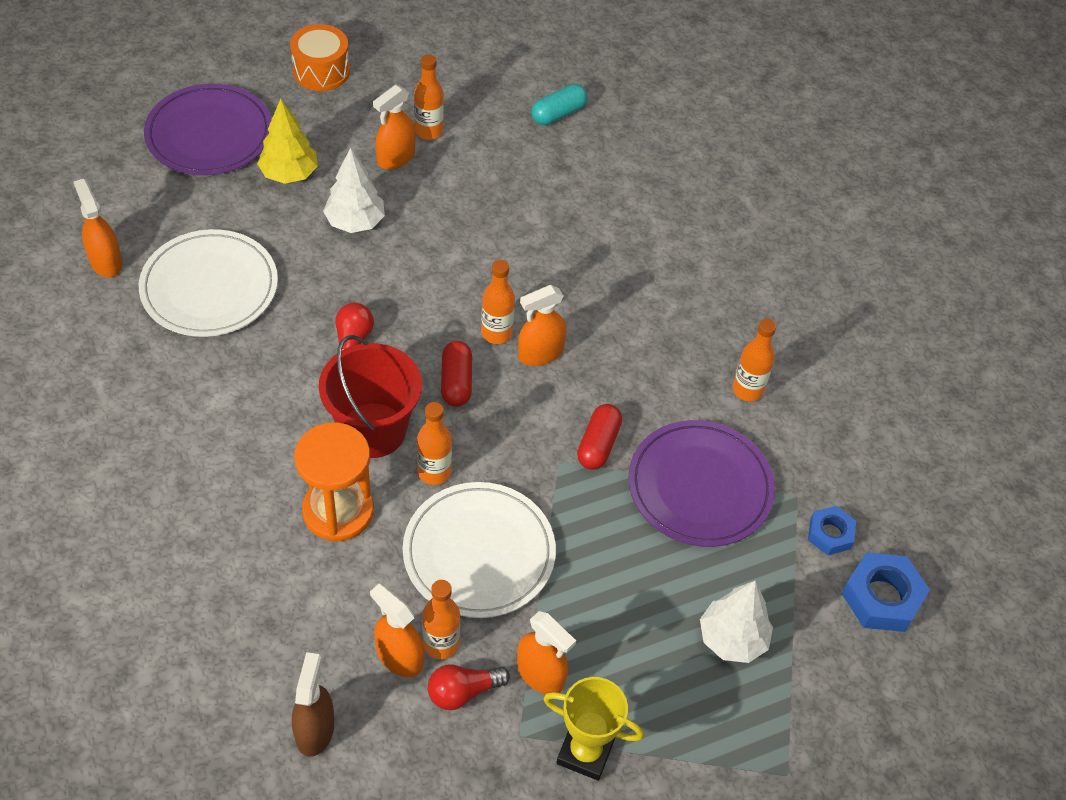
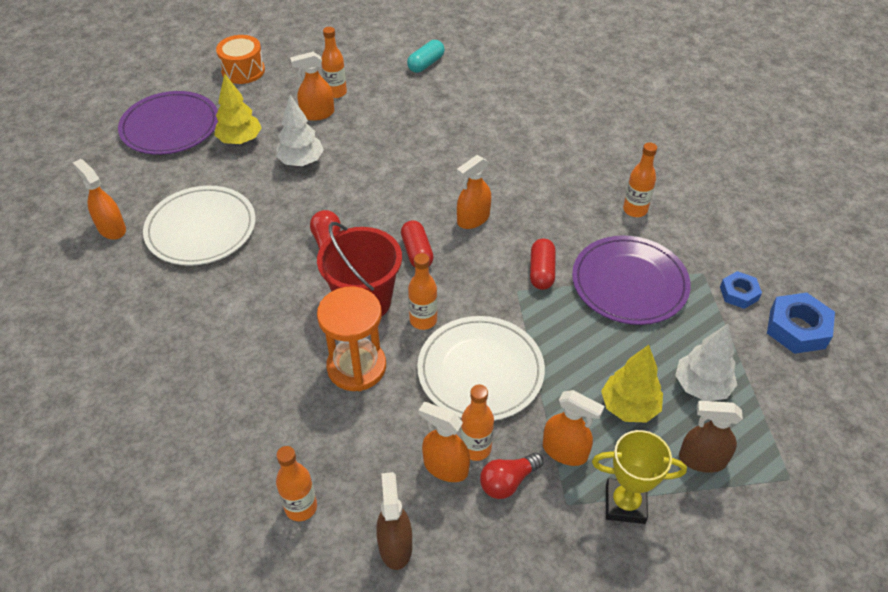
camera: 10 degrees left, 5 degrees down
(396, 157) = (317, 114): orange spray bottle -> orange spray bottle turned 45 degrees clockwise
(496, 333) = (435, 212): orange bottle -> orange bottle (301, 507)
(636, 641) = (629, 407): none -> yellow tree
(694, 725) = (702, 459): none -> brown spray bottle

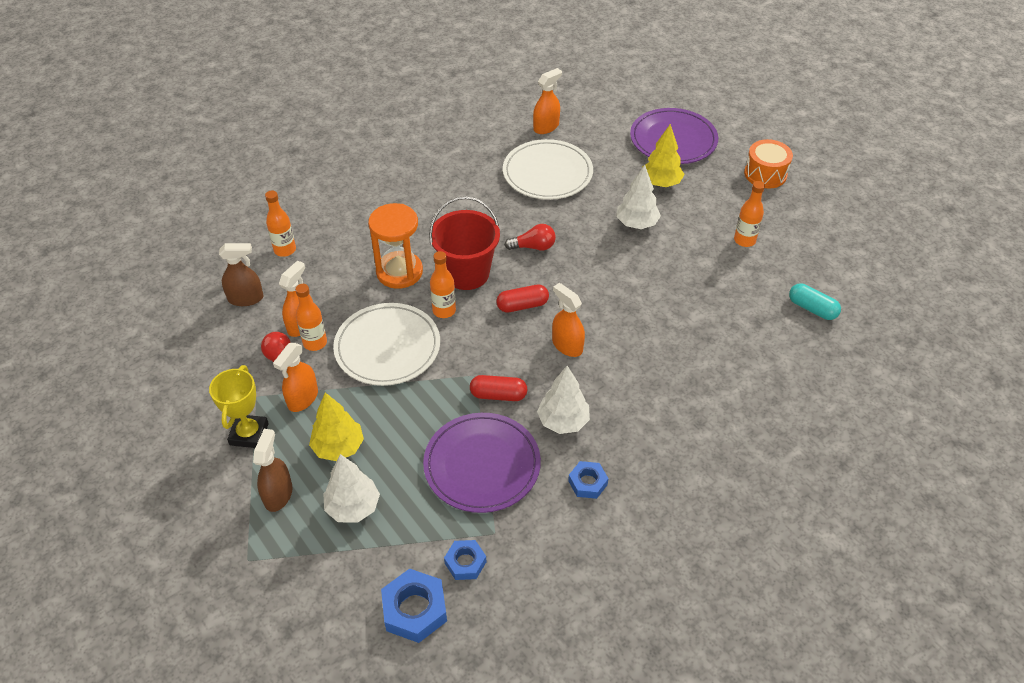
camera: 90 degrees right, 0 degrees up
(317, 114) = (708, 229): orange spray bottle -> none
(569, 224) = (563, 421): none -> white tree
(635, 210) = (587, 483): orange bottle -> blue nut

